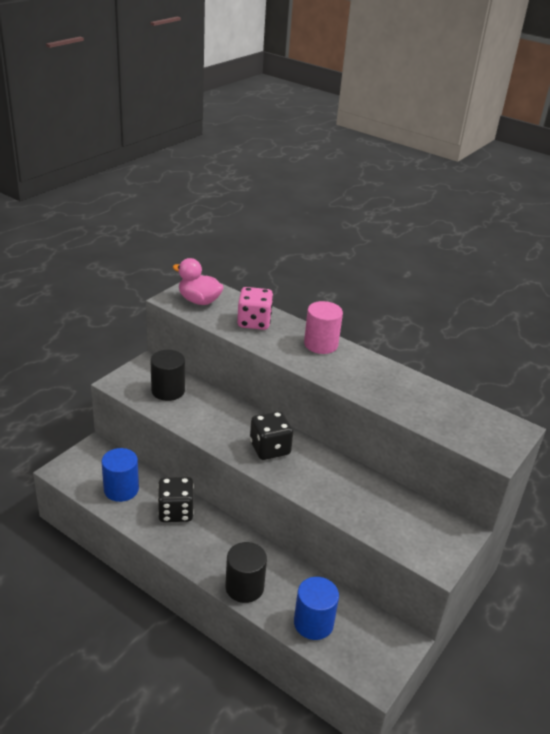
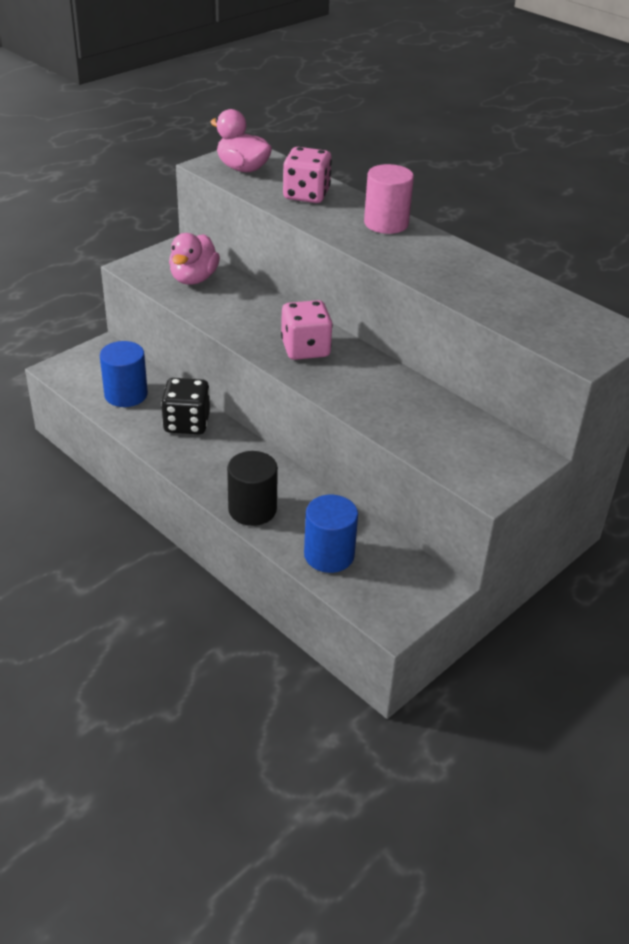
camera: 10 degrees right, 5 degrees up
(168, 391) = (193, 279): black cylinder -> pink duck
(270, 448) = (305, 349): black dice -> pink dice

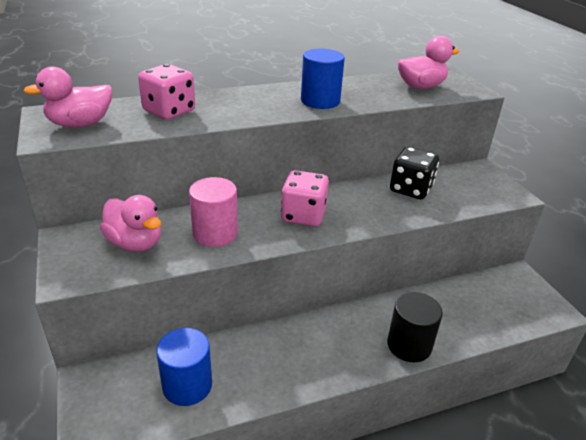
camera: 65 degrees left, 5 degrees down
(187, 423) = (265, 351): black dice -> black dice (411, 189)
(329, 555) = (477, 318): blue cylinder -> blue cylinder (320, 101)
(386, 223) = (252, 96): pink cylinder -> pink cylinder (215, 233)
(542, 316) = (421, 86): none -> pink duck

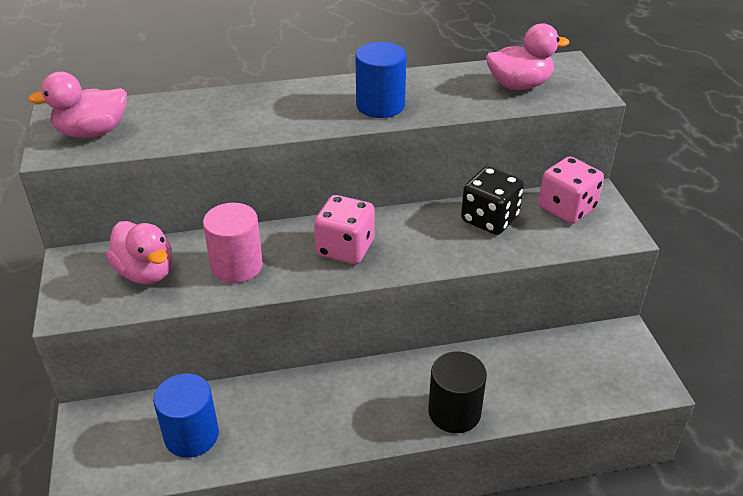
camera: 10 degrees right, 5 degrees up
(169, 111) = (195, 116): pink dice -> pink dice (566, 208)

